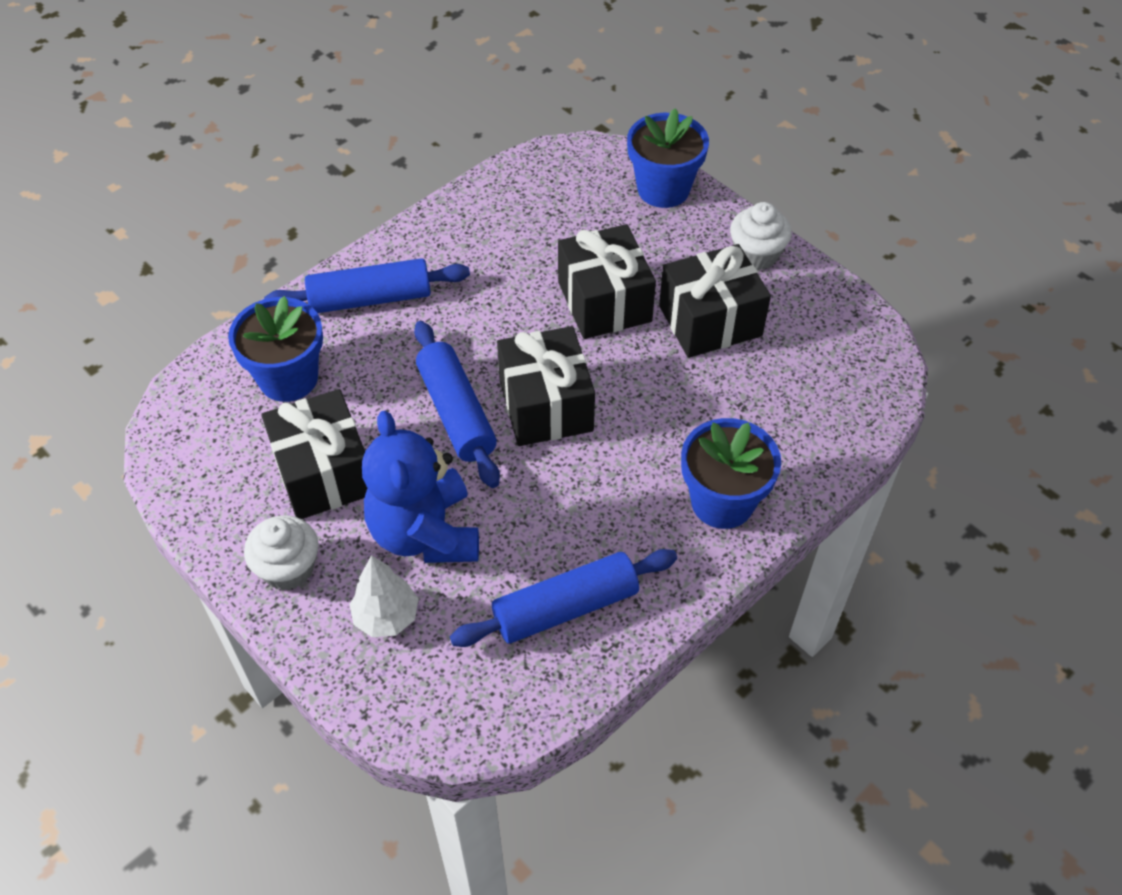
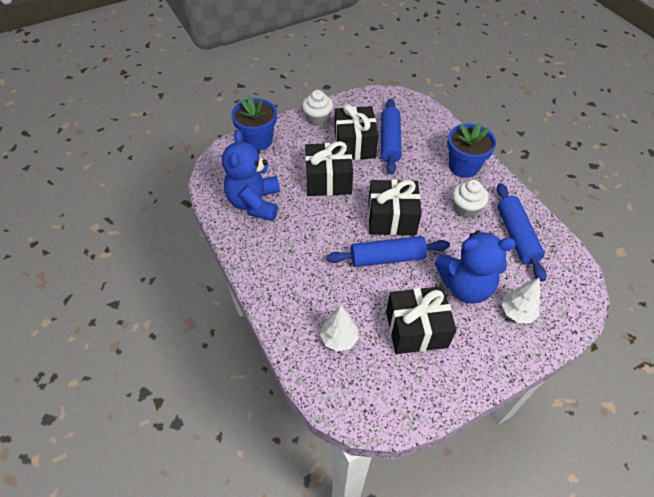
camera: 75 degrees left, 0 degrees up
(288, 378) = (339, 339): blue flower pot -> white tree
(288, 568) = (481, 356): white cupcake -> white cupcake (465, 208)
(370, 299) = (288, 285): blue rolling pin -> blue rolling pin (390, 141)
(520, 221) = (255, 203): none -> blue teddy bear

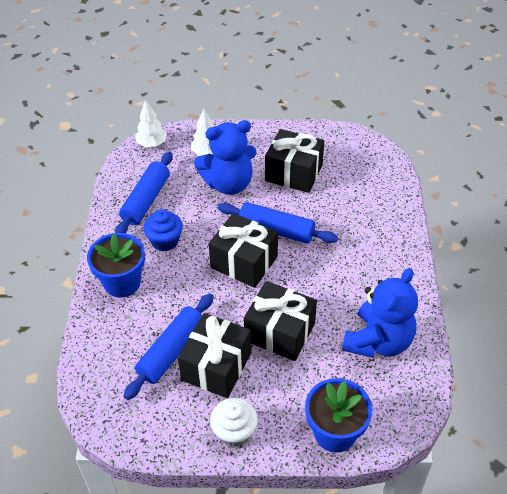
camera: 150 degrees left, 5 degrees down
(339, 339) = (359, 190): white tree -> white tree (152, 144)
(465, 208) = (165, 241): white cupcake -> blue cupcake
(465, 286) = (229, 184): blue teddy bear -> blue teddy bear turned 135 degrees clockwise

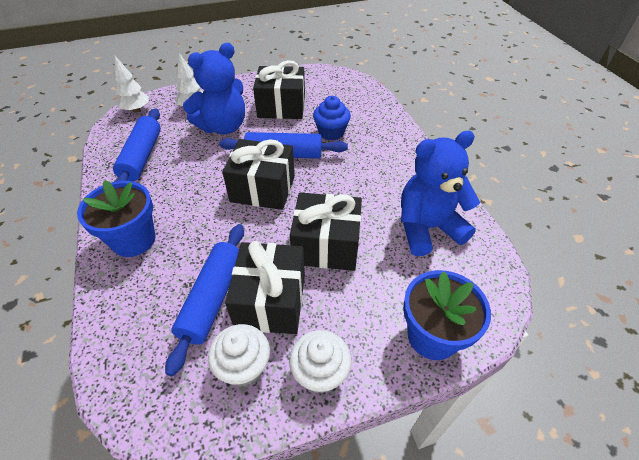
camera: 20 degrees left, 0 degrees up
(165, 241) = (172, 188): blue cupcake -> blue cupcake (331, 132)
(180, 410) = (244, 366): none -> white cupcake
(378, 341) = (427, 228): blue teddy bear -> blue teddy bear turned 120 degrees counterclockwise

